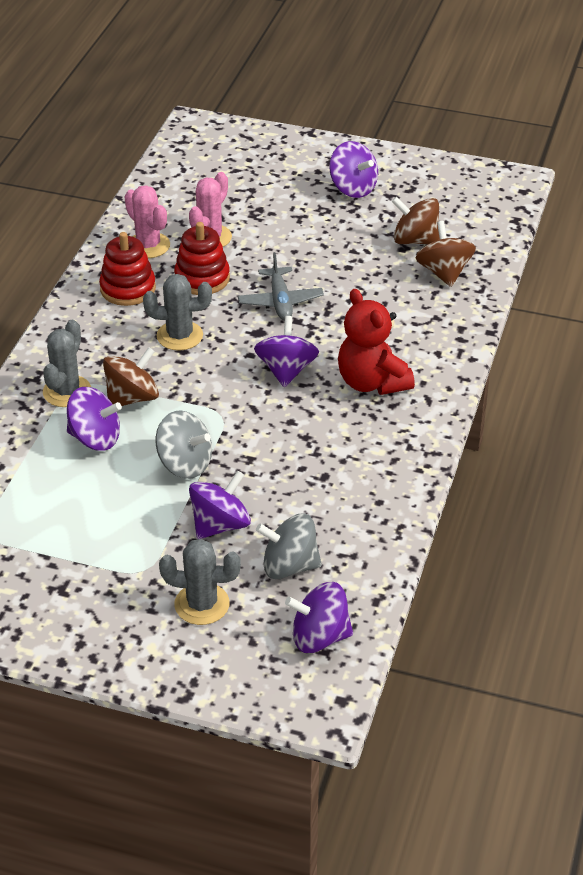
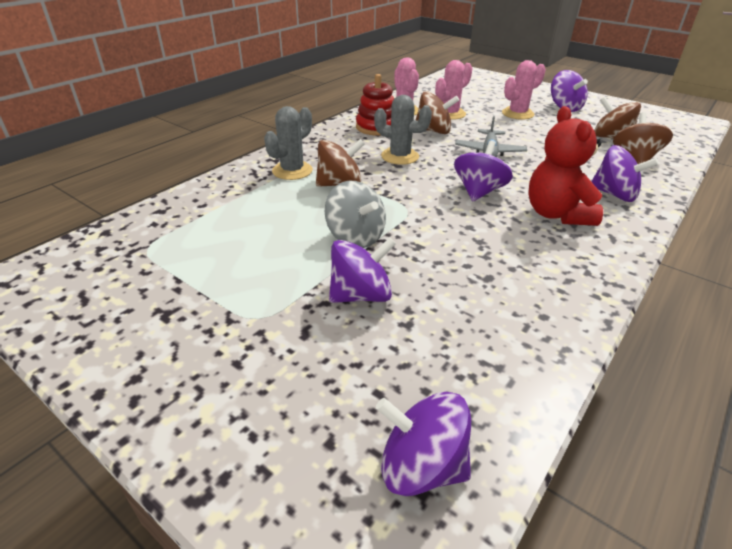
camera: 20 degrees right, 5 degrees down
(95, 438) = (291, 203): purple spinning top -> purple spinning top (614, 194)
(202, 278) = (433, 131): red stacking toy -> brown spinning top
(202, 604) = (295, 373): grey cactus -> none
(289, 566) = (417, 358): grey spinning top -> none
(296, 216) = (517, 114): none -> pink cactus

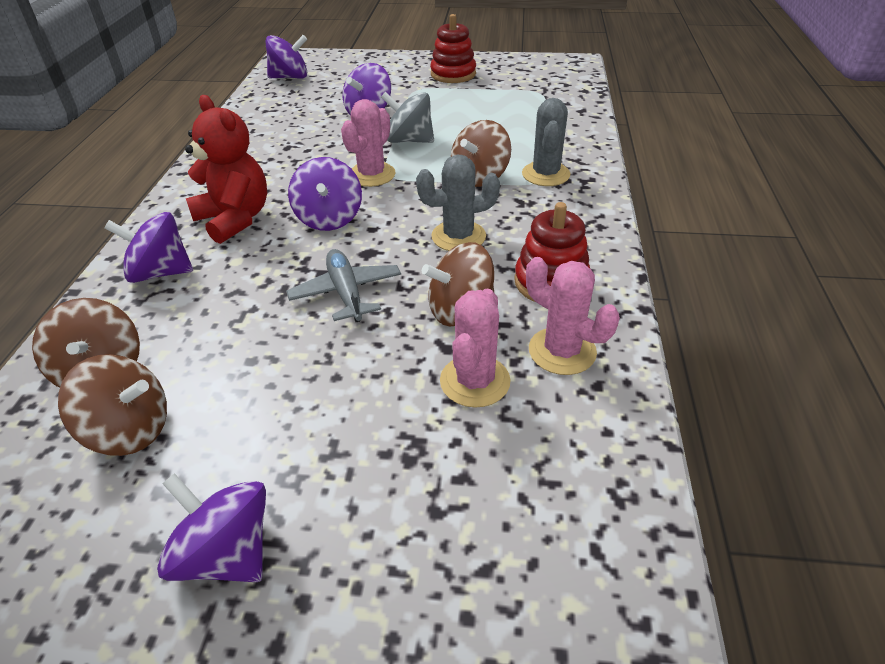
camera: 150 degrees right, 5 degrees up
(173, 330) = (453, 74): none -> red stacking toy
(517, 114) = (339, 451): pink cactus -> pink cactus (371, 175)

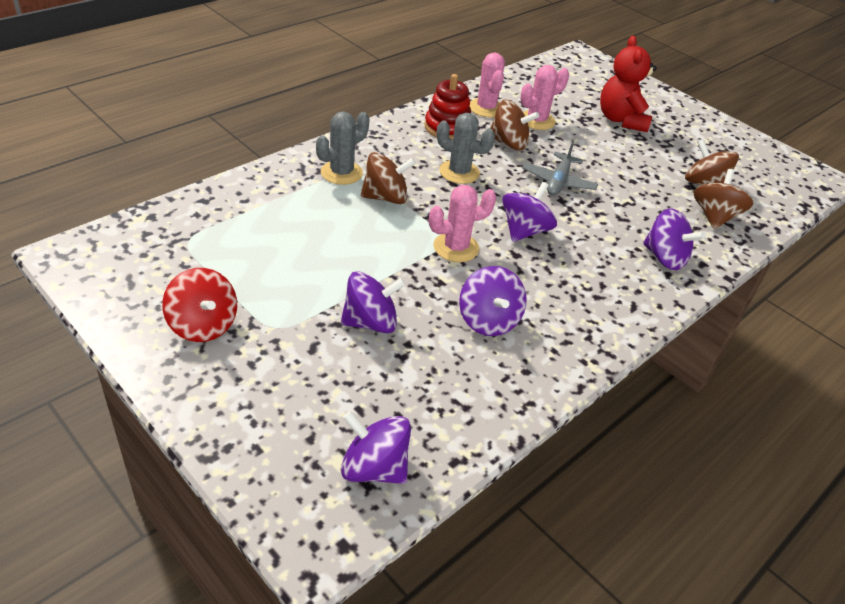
camera: 145 degrees left, 0 degrees up
(227, 553) = (675, 132): purple spinning top -> purple spinning top (488, 320)
(235, 219) = (591, 271): red teddy bear -> red teddy bear (621, 120)
(409, 140) = (383, 262): grey spinning top -> none
(453, 74) = (203, 325): red stacking toy -> red spinning top

